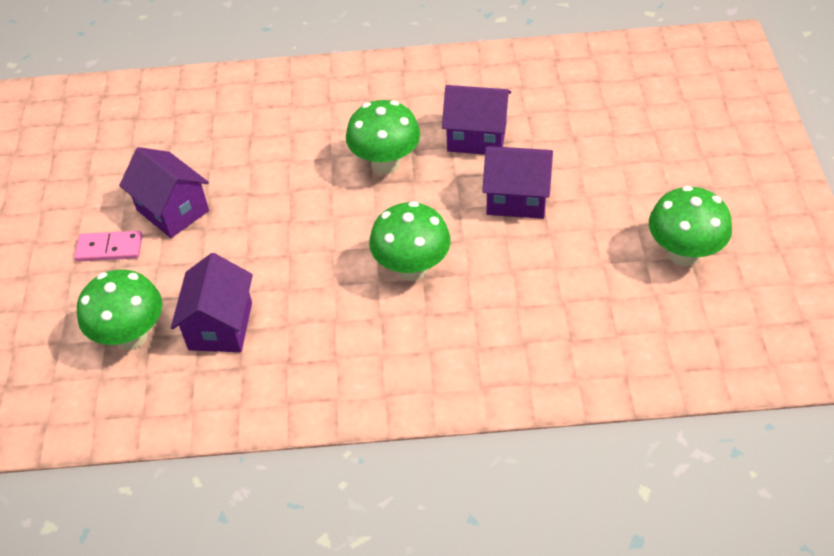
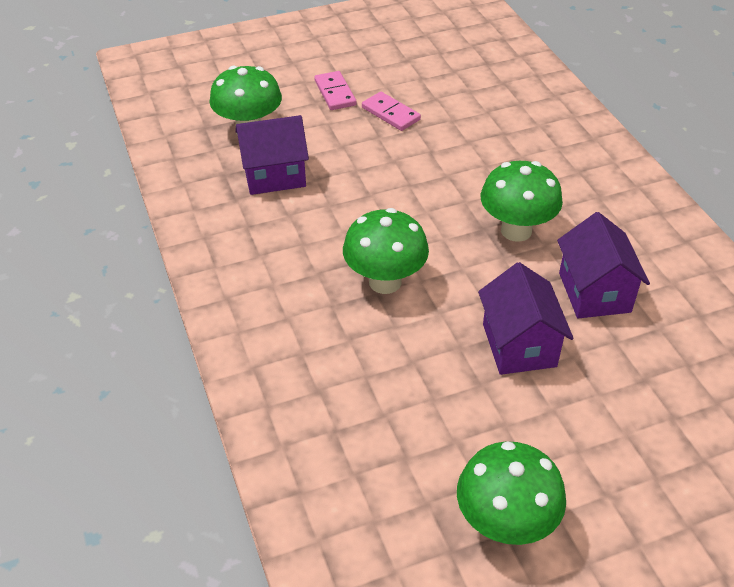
camera: 70 degrees right, 5 degrees down
(173, 210) = (391, 113): purple house -> pink domino

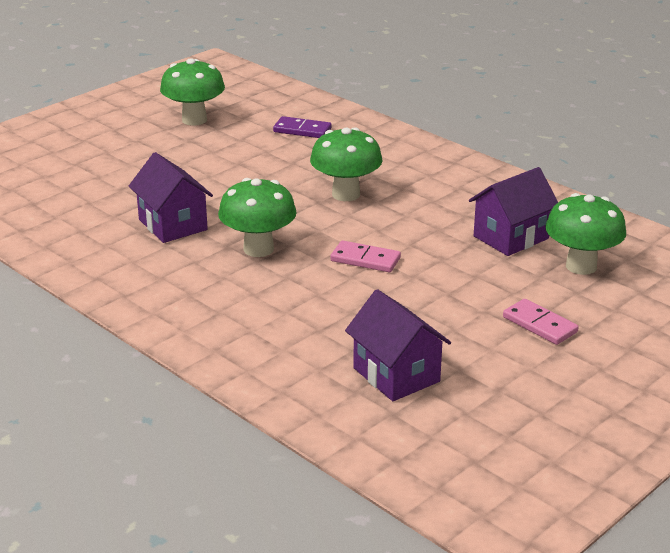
camera: 155 degrees right, 15 degrees down
(361, 433) = (302, 130): none -> purple domino
(391, 113) = (457, 318): pink domino -> pink domino (365, 260)
(519, 345) = (220, 185): purple house -> purple house (396, 375)

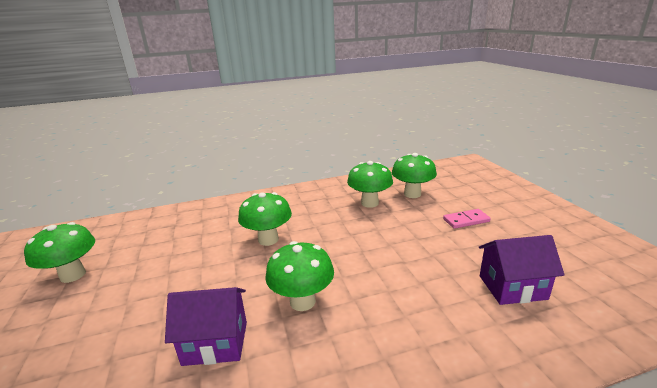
camera: 60 degrees left, 5 degrees down
(302, 130) = (167, 232): purple domino -> none
(365, 260) = (356, 256): pink domino -> none
(511, 237) = (369, 203): purple house -> green mushroom

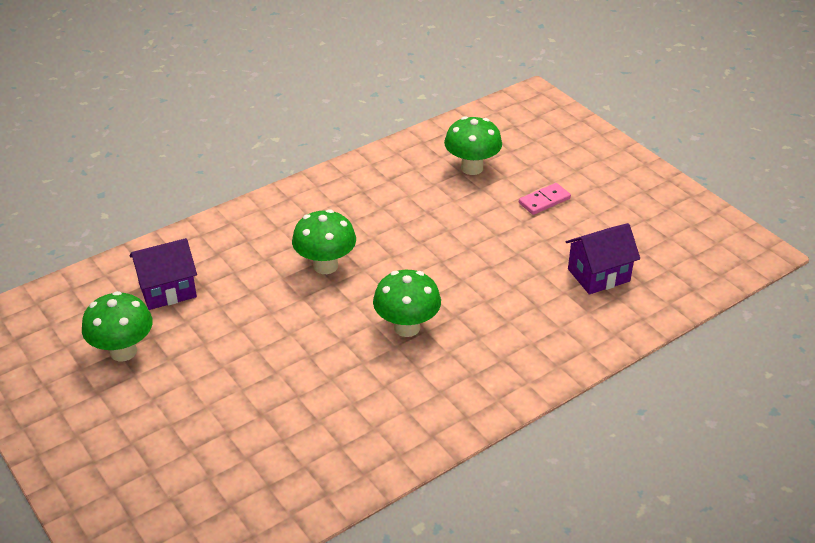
camera: 20 degrees left, 15 degrees up
(215, 343) = (348, 379): purple house -> purple house (167, 290)
(369, 203) = (423, 191): green mushroom -> none

